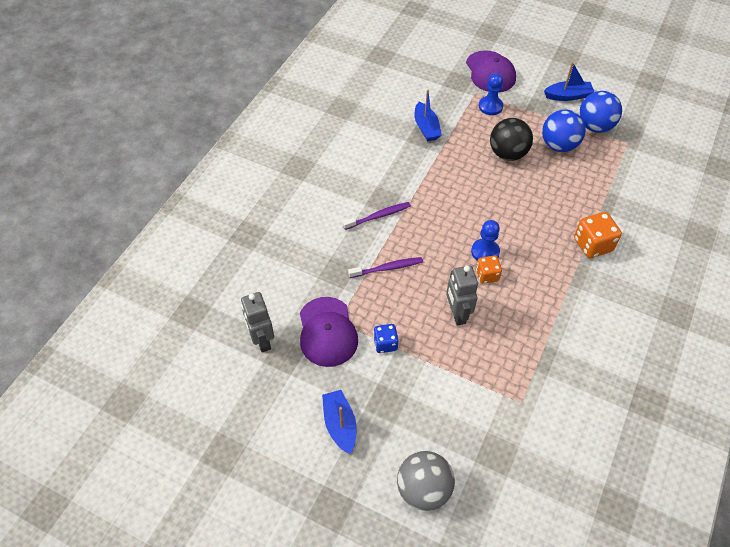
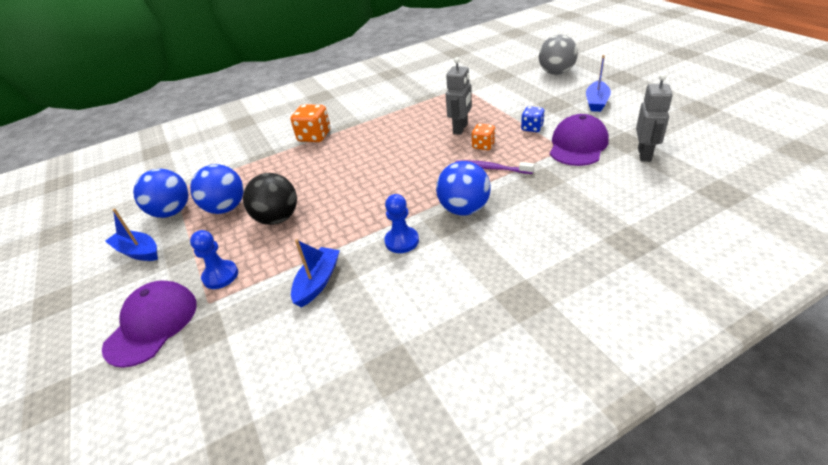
camera: 140 degrees left, 15 degrees down
(378, 216) = (464, 209): purple toothbrush -> blue ball
(485, 252) = (396, 155): blue pawn -> blue pawn (402, 241)
(487, 275) = (413, 142): orange dice -> orange dice (483, 145)

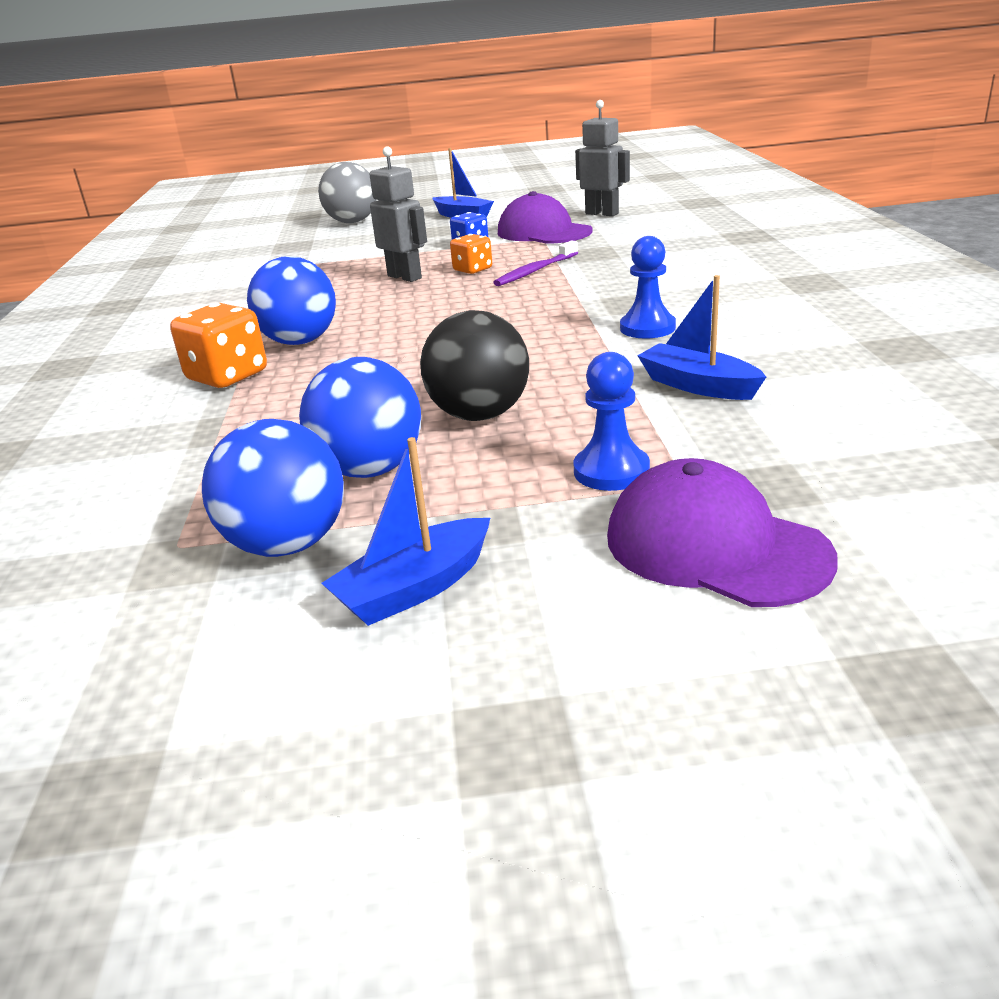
camera: 70 degrees left, 10 degrees down
(464, 209) = (612, 291): blue ball -> blue ball (300, 342)

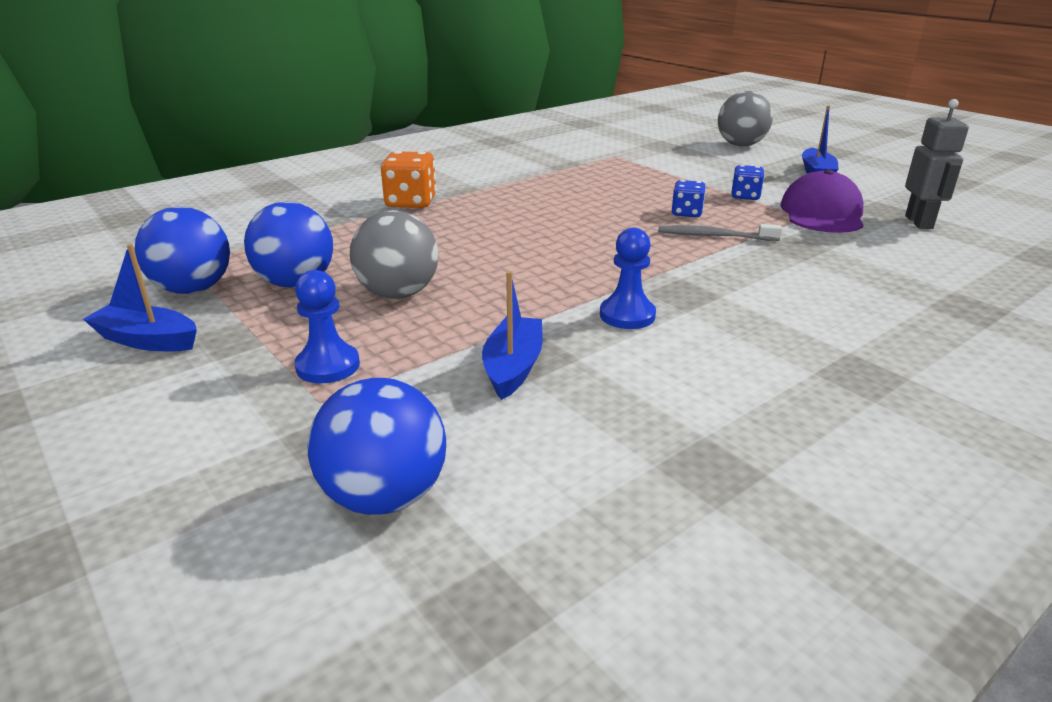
camera: 55 degrees right, 0 degrees up
(300, 342) = (482, 203): blue ball -> blue ball (384, 496)
(405, 277) = (640, 196): grey robot -> none
(472, 270) = (686, 213): orange dice -> blue dice
(479, 415) = (398, 294): black ball -> grey ball
(535, 271) = (714, 236): purple toothbrush -> grey toothbrush
(715, 546) = (220, 436): purple cap -> none

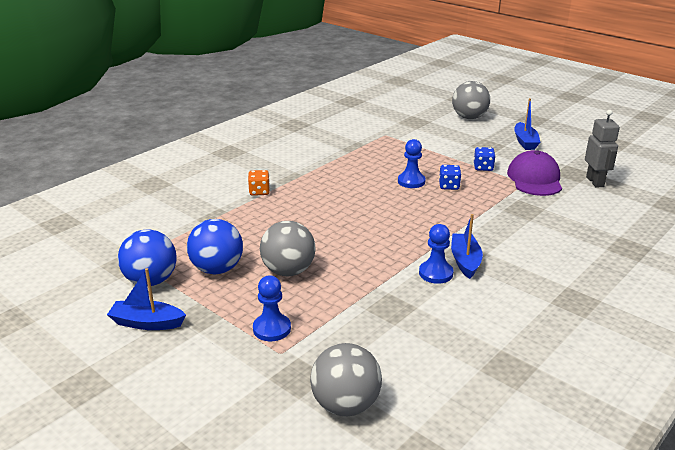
camera: 10 degrees left, 0 degrees up
(384, 496) = (345, 405): blue ball -> grey ball
(411, 202) = (259, 192): orange dice -> orange dice, size x0.62
(513, 367) = (382, 317): blue boat -> blue boat (465, 261)
(632, 205) = (411, 181): none -> blue pawn
(714, 236) = (471, 205): grey toothbrush -> none

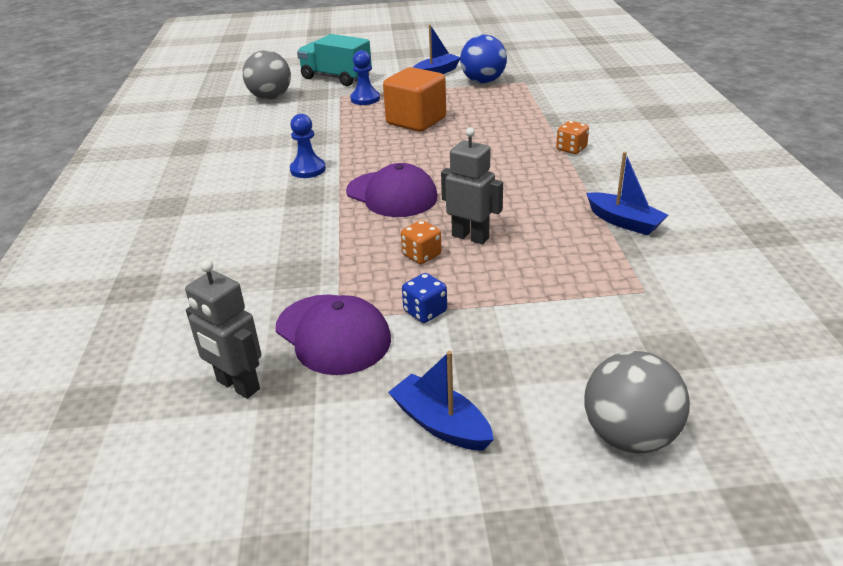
camera: 135 degrees right, 5 degrees up
(217, 269) = (462, 101): blue ball -> none
(232, 392) = (336, 78): none -> turquoise truck
(288, 271) = (416, 121): grey ball -> orange cube
(411, 181) = (470, 237): blue pawn -> grey robot
(411, 223) = (392, 194): none -> purple cap
(449, 186) = (421, 255): blue dice -> orange dice
(465, 261) = (295, 189): blue boat -> blue boat (624, 222)

